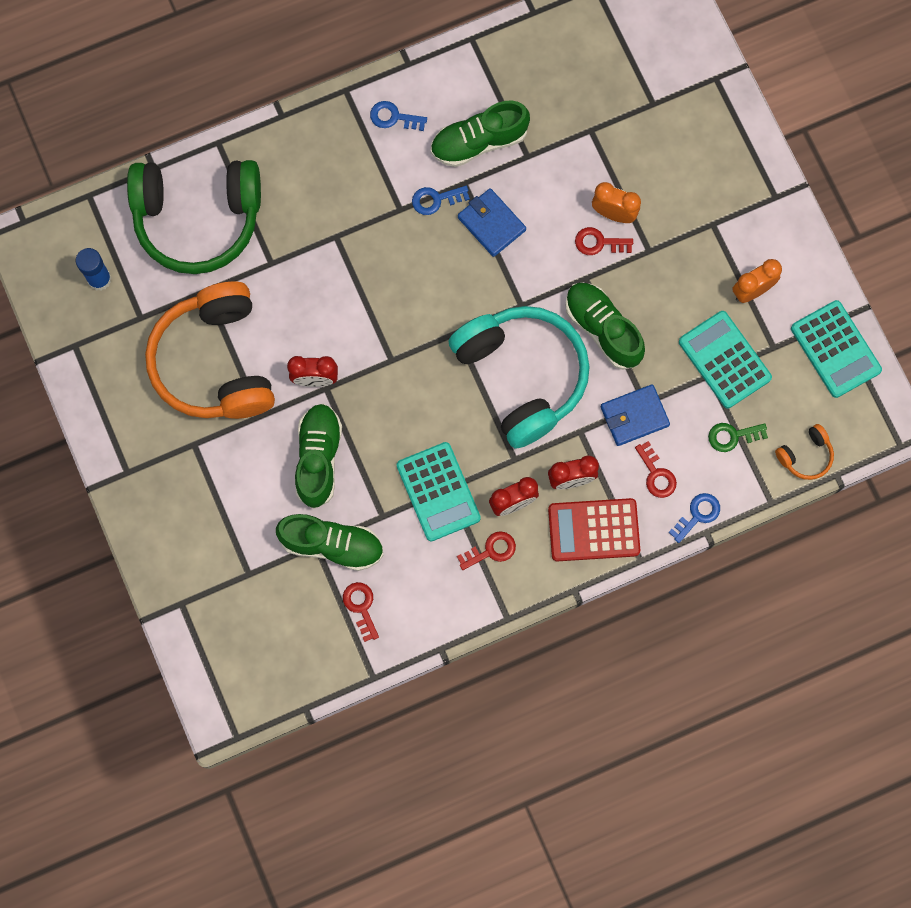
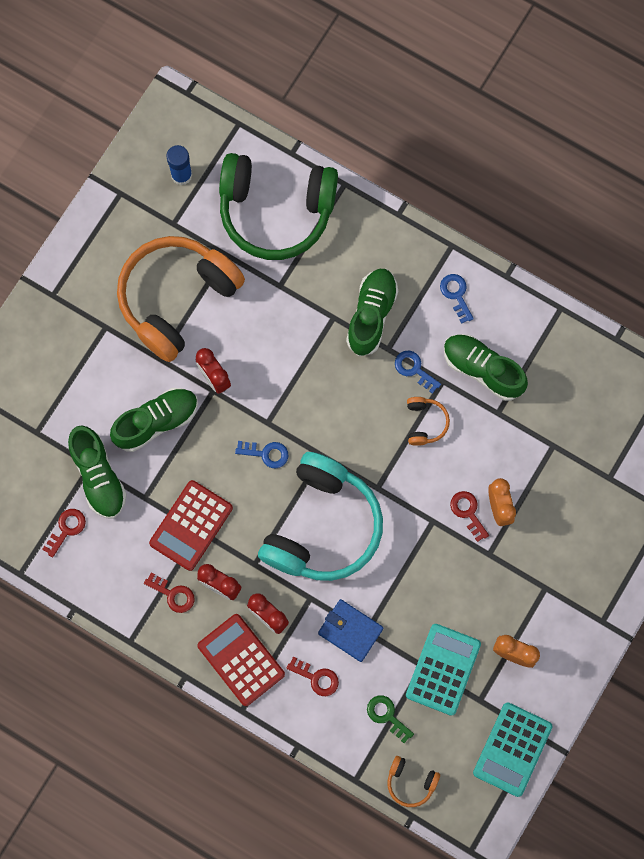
camera: 55 degrees right, 0 degrees up
(198, 219) = (276, 211): green headphones -> green headphones turned 45 degrees counterclockwise
(438, 492) = (191, 525): turquoise calculator -> red calculator
(491, 224) = (425, 423): blue wallet -> orange headphones
(603, 329) = (402, 561): green shoe -> green shoe (371, 315)
(656, 474) = (316, 678): red key -> red key turned 90 degrees counterclockwise
(697, 515) = (306, 730): blue key -> blue key (266, 453)

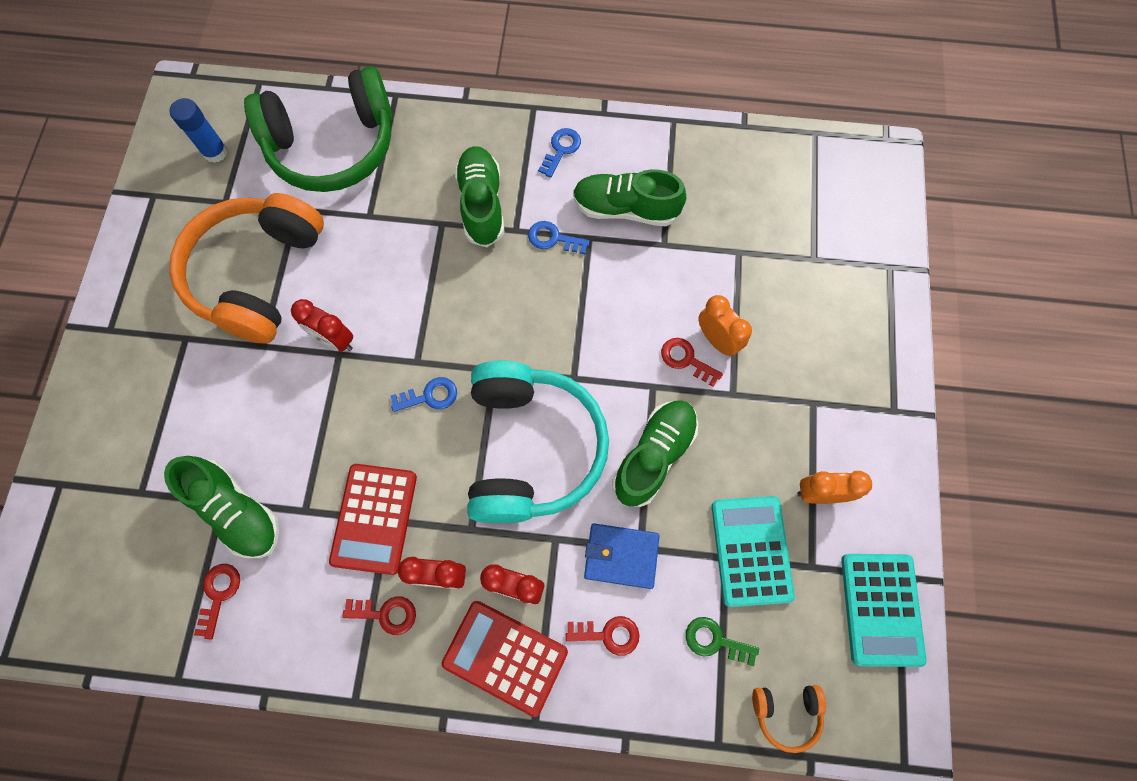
camera: 25 degrees left, 5 degrees down
(156, 422) = (285, 417): green shoe -> green shoe (654, 455)
(425, 423) = (592, 287): orange headphones -> none
(456, 294) = (561, 150): blue key -> blue key turned 75 degrees clockwise

